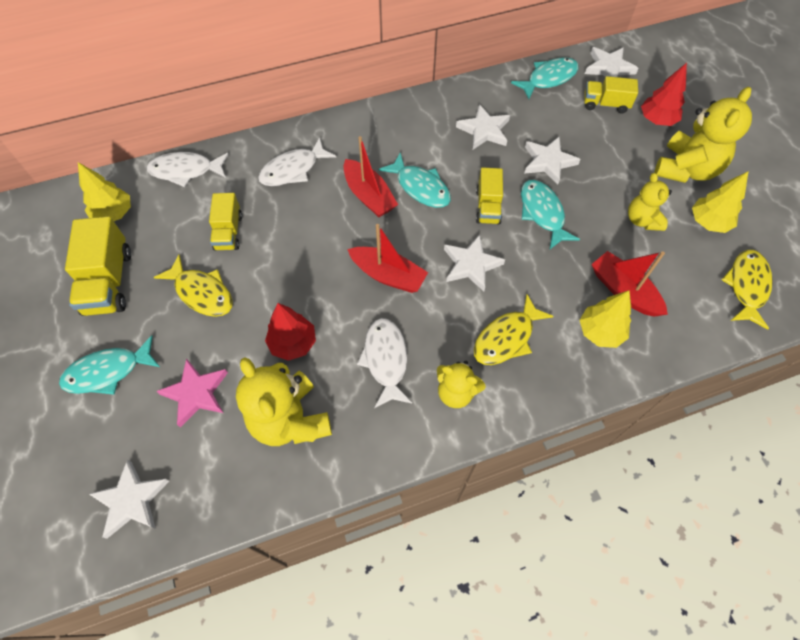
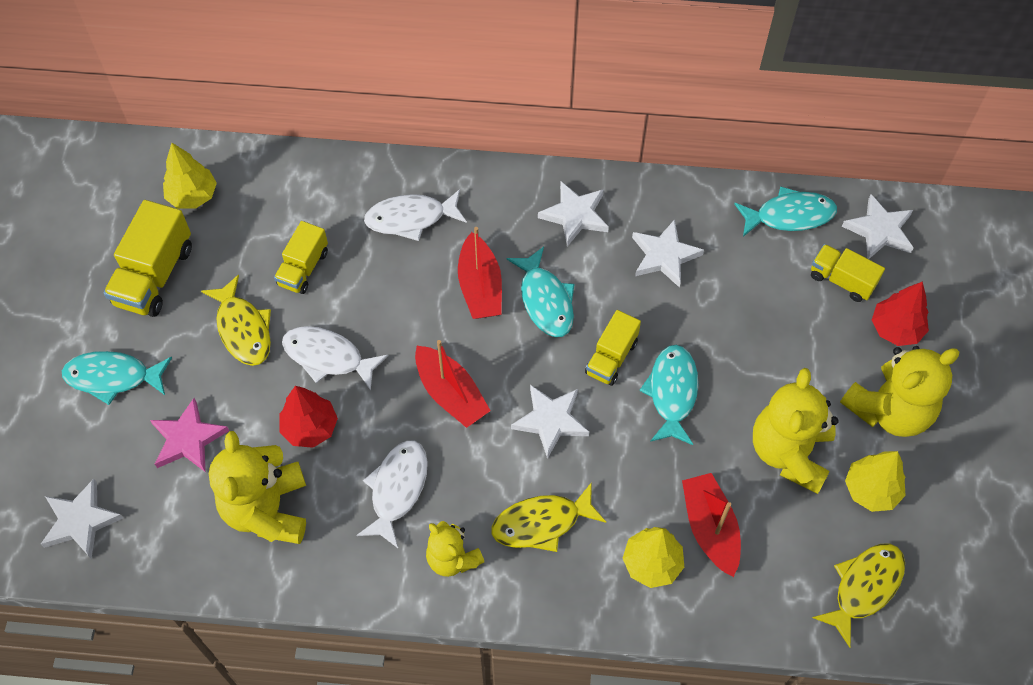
camera: 25 degrees right, 0 degrees up
(186, 171) = (291, 172): white fish -> white fish (328, 357)
(548, 162) = (719, 329): white star -> white star (575, 215)
(642, 220) = (789, 452): yellow teddy bear -> yellow teddy bear, size x1.69

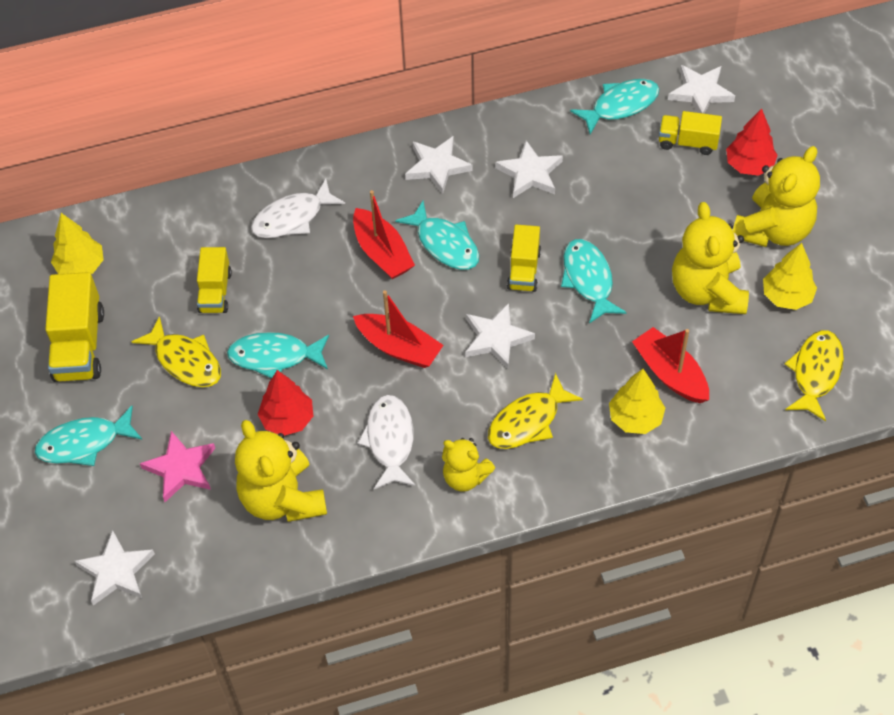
camera: 20 degrees left, 5 degrees down
(328, 357) = (275, 357): white fish -> turquoise fish

